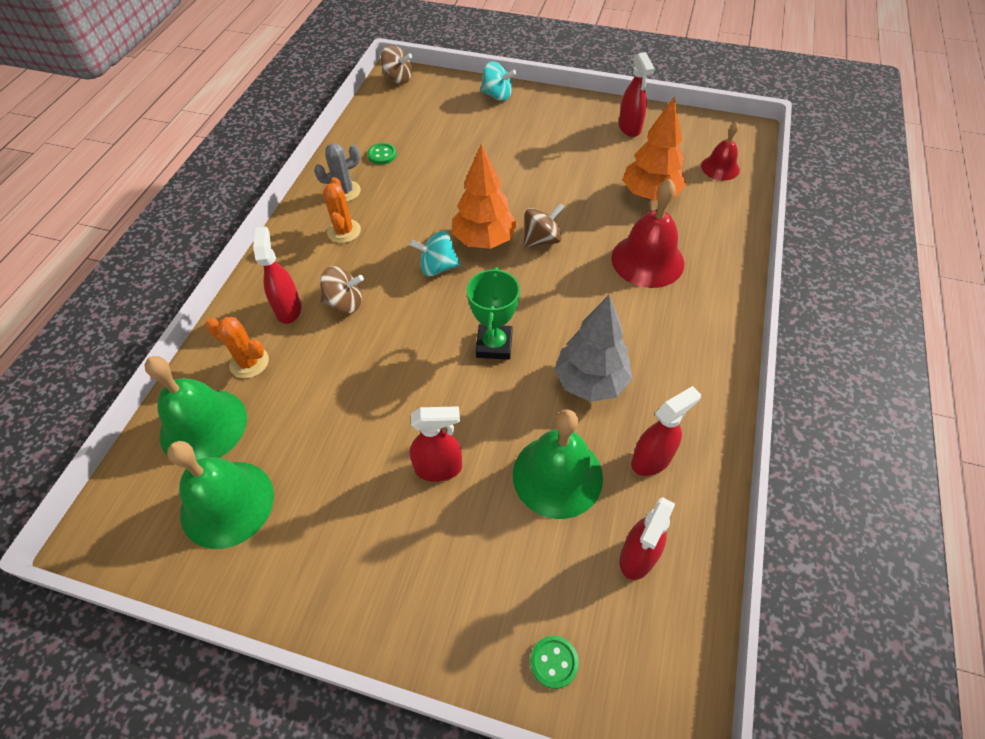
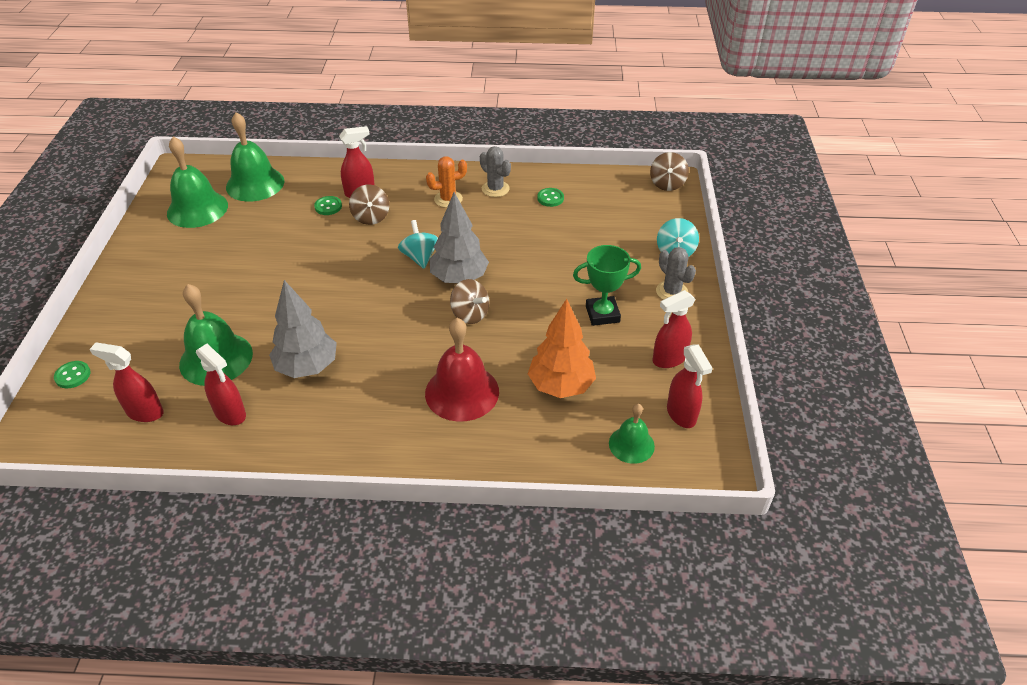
camera: 75 degrees right, 10 degrees down
(249, 362) = (308, 188): orange cactus -> none
(302, 344) = (328, 207): none -> green button
(439, 468) = (222, 295): red spray bottle -> red spray bottle (681, 414)
(484, 240) = (459, 278): orange tree -> grey tree
(494, 345) = (340, 304): green trophy -> green trophy (602, 314)
(549, 109) = (671, 292): none -> grey cactus
(720, 167) = (631, 444): red bell -> green bell

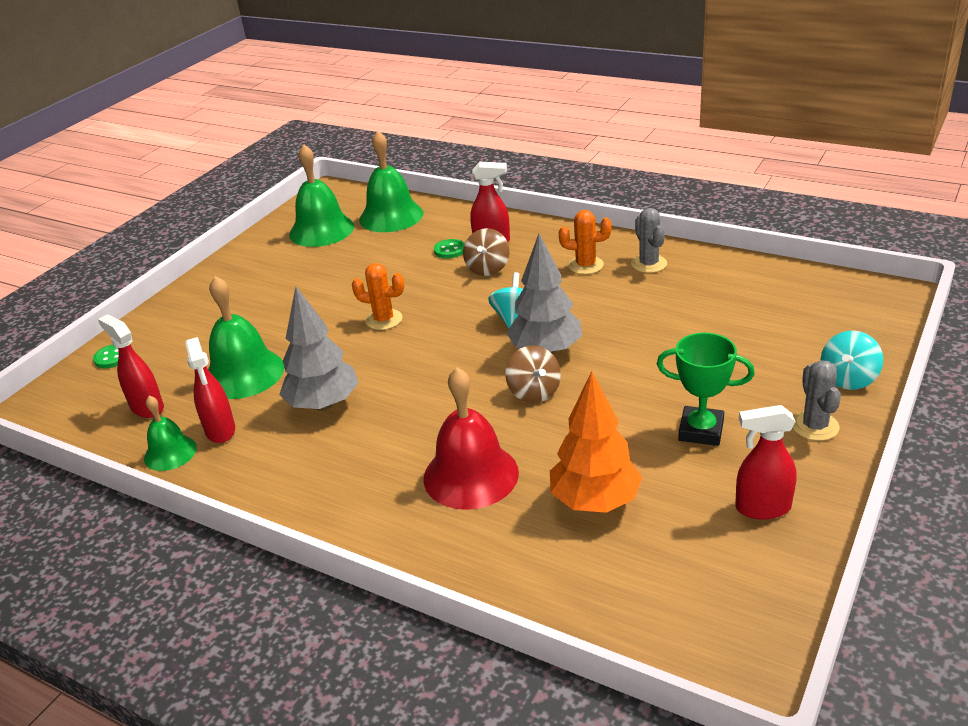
camera: 30 degrees right, 10 degrees down
(311, 281) = (384, 320): none -> orange cactus
(550, 198) = (712, 286): green button -> none
(631, 444) = (646, 599): green bell -> green bell (170, 453)
(667, 184) = (883, 296): brown spinning top -> none
(681, 414) = (739, 583): red spray bottle -> none

